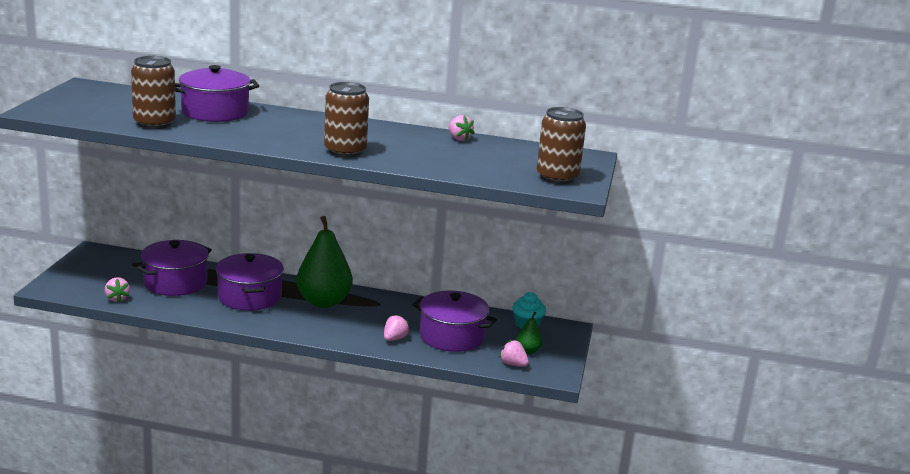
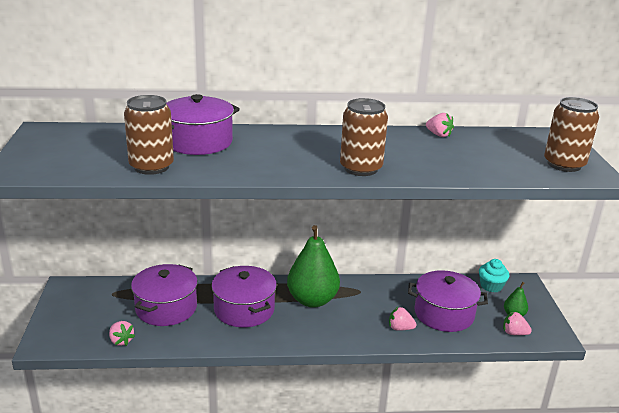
camera: 15 degrees left, 5 degrees up
(394, 339) = (400, 328): pink strawberry -> pink strawberry turned 90 degrees counterclockwise

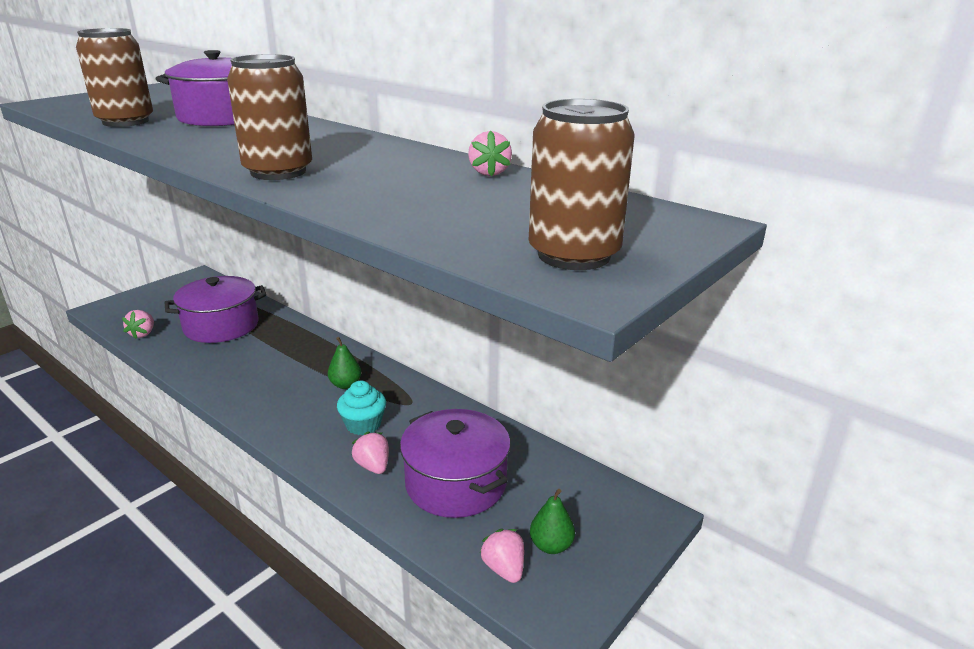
camera: 45 degrees right, 0 degrees up
(244, 309) = (272, 359): purple pot -> none
(312, 300) = (345, 384): green pear -> green pear, size x0.45
(491, 286) = (589, 489): turquoise cupcake -> turquoise cupcake (363, 424)

